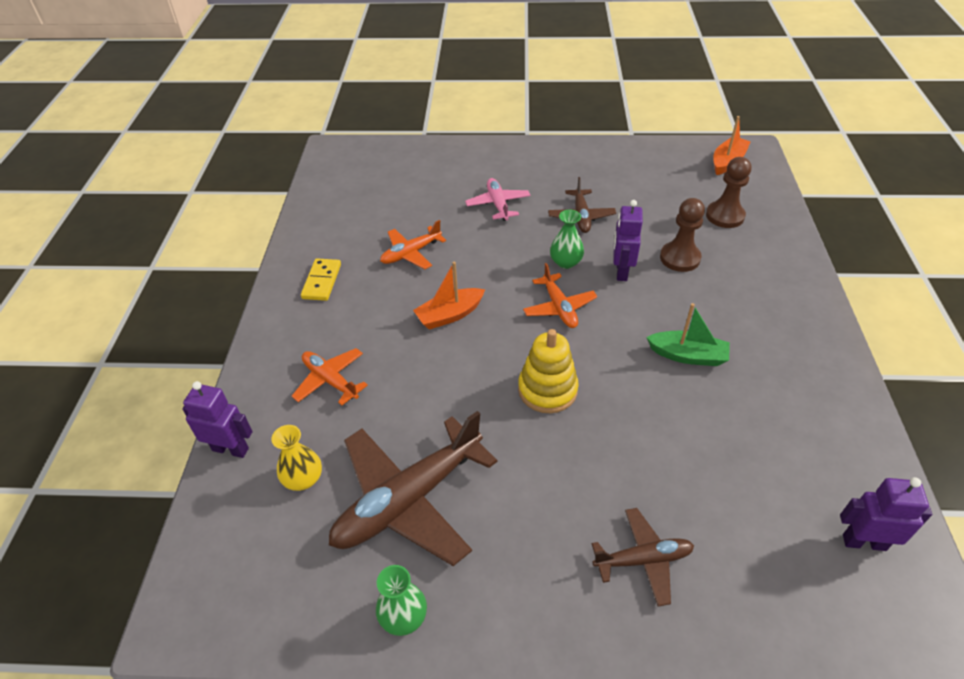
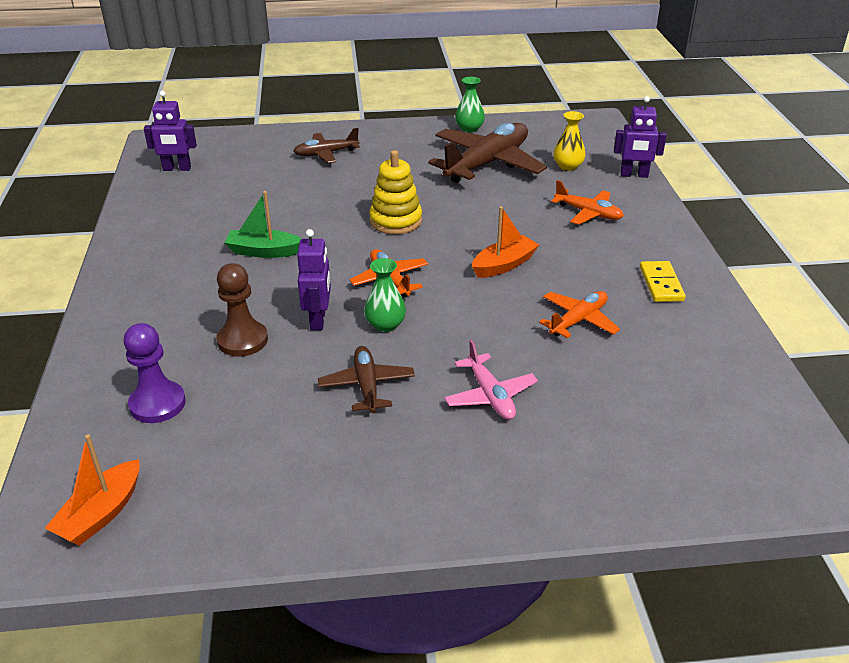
camera: 170 degrees right, 10 degrees down
(725, 216) = (157, 404): brown pawn -> purple pawn

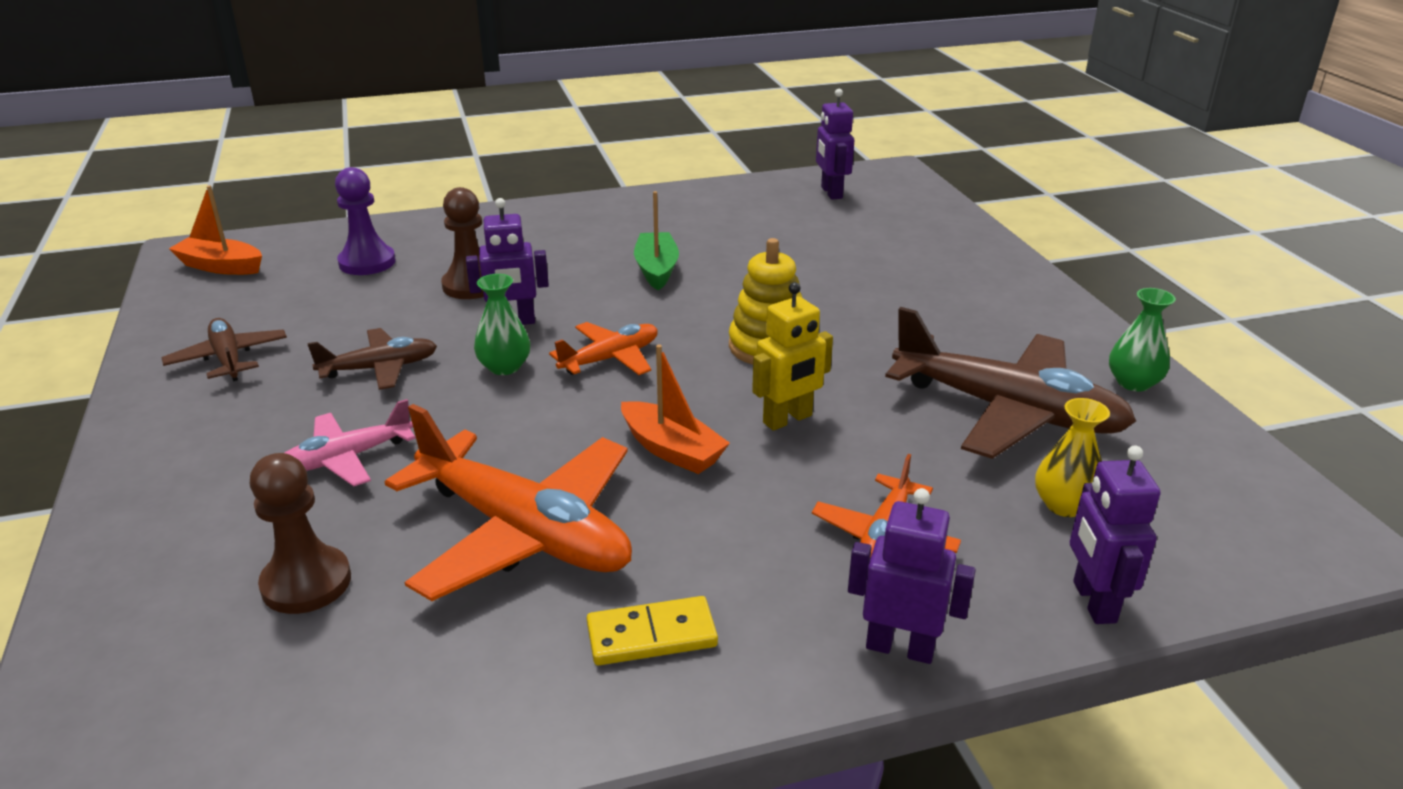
camera: 80 degrees right, 5 degrees down
(326, 154) = (938, 273): brown plane -> brown plane (228, 359)
(480, 225) = (788, 419): none -> yellow robot
(578, 320) = (524, 532): orange plane -> orange plane, size x1.90
(623, 404) = (306, 583): none -> brown pawn
(664, 222) = (900, 648): none -> purple robot

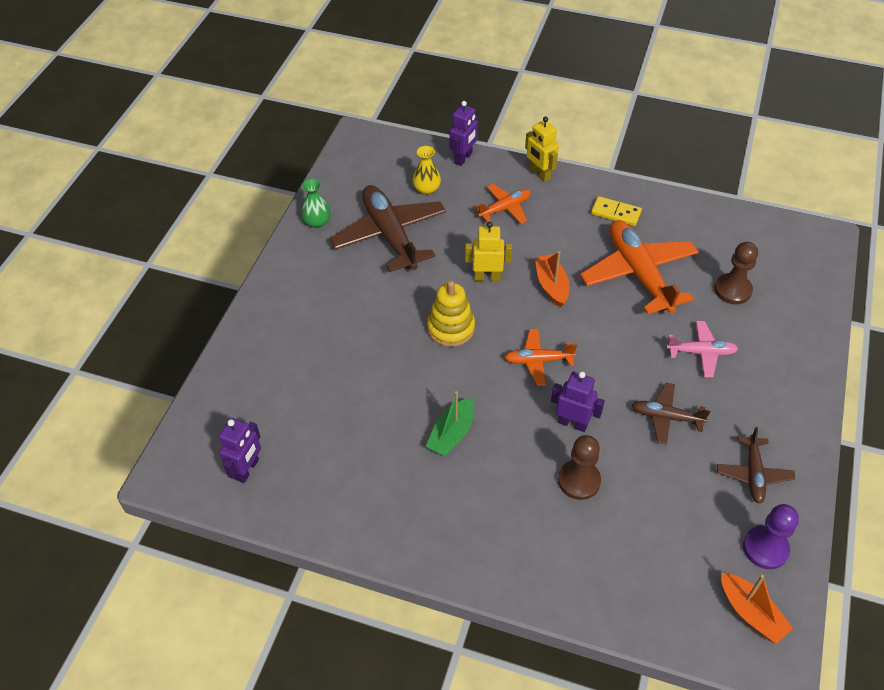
camera: 145 degrees left, 20 degrees up
(367, 262) = (639, 556): purple pawn -> purple pawn (765, 548)
(504, 367) = (597, 383): green vase -> none
(900, 648) = (539, 174): purple robot -> yellow robot

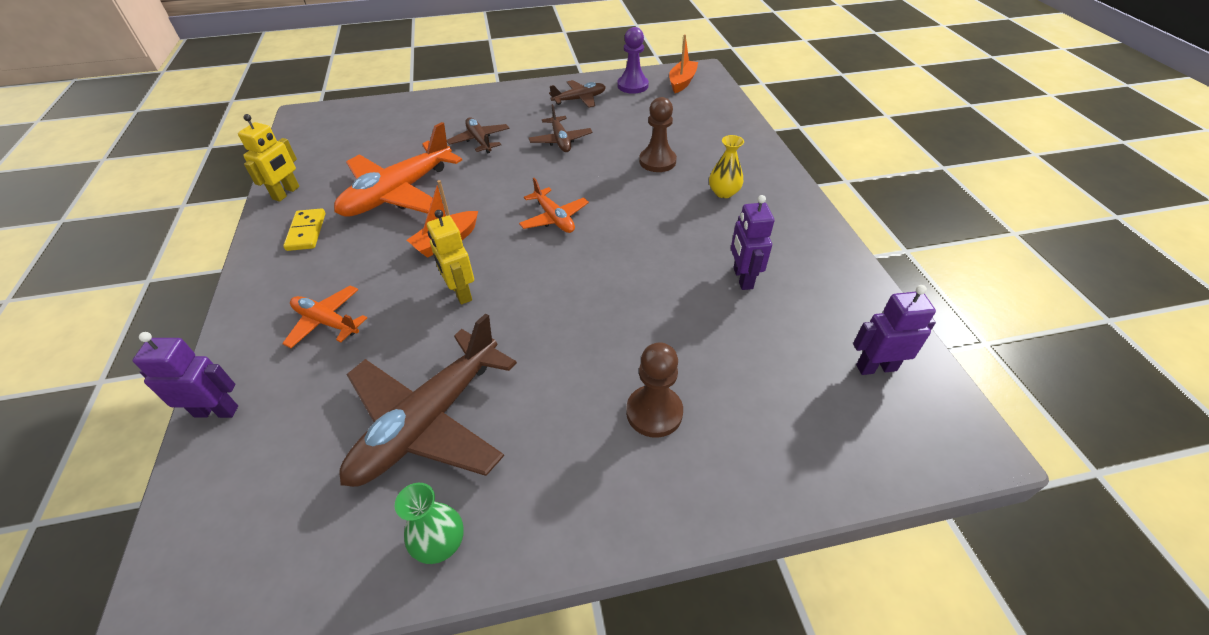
camera: 120 degrees left, 5 degrees down
(426, 189) = (306, 424): yellow vase -> yellow vase (723, 192)
(451, 328) = (556, 291): yellow stacking toy -> none
(451, 434) = (682, 239): green boat -> none
(539, 174) = (243, 314): yellow robot -> yellow robot (286, 193)
(572, 423) = (607, 179): purple robot -> purple robot (742, 278)
(701, 352) = (479, 141): pink plane -> brown plane
(732, 290) = (394, 142): brown pawn -> brown pawn (654, 412)

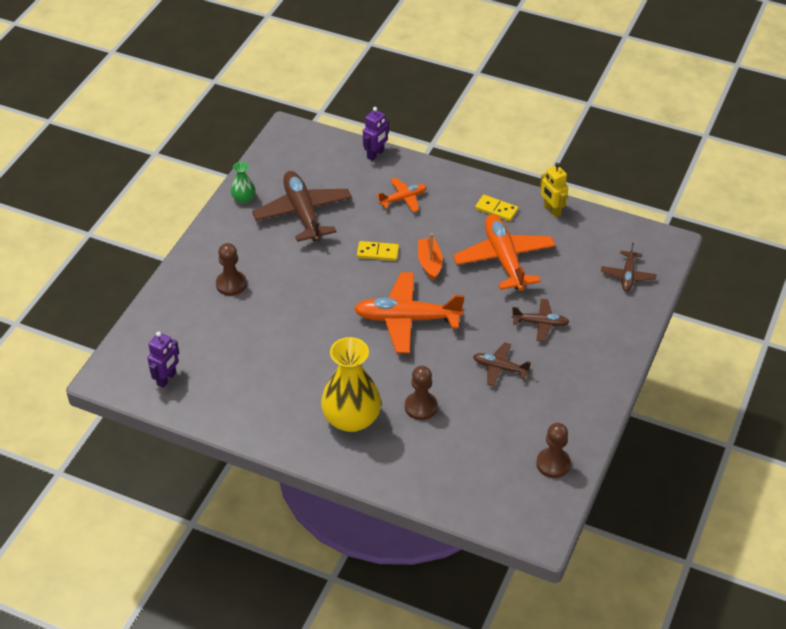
camera: 125 degrees right, 0 degrees up
(460, 292) = (377, 252): yellow robot -> yellow domino
(554, 218) = (407, 319): orange plane -> orange plane, size x1.90
(579, 99) = (558, 413): brown plane -> brown plane (628, 276)
(632, 86) = (553, 464): purple pawn -> brown pawn
(682, 82) = (530, 504): orange boat -> none
(723, 192) = (351, 419): yellow vase -> yellow vase, size x2.13
(742, 278) = (271, 371): purple robot -> none

